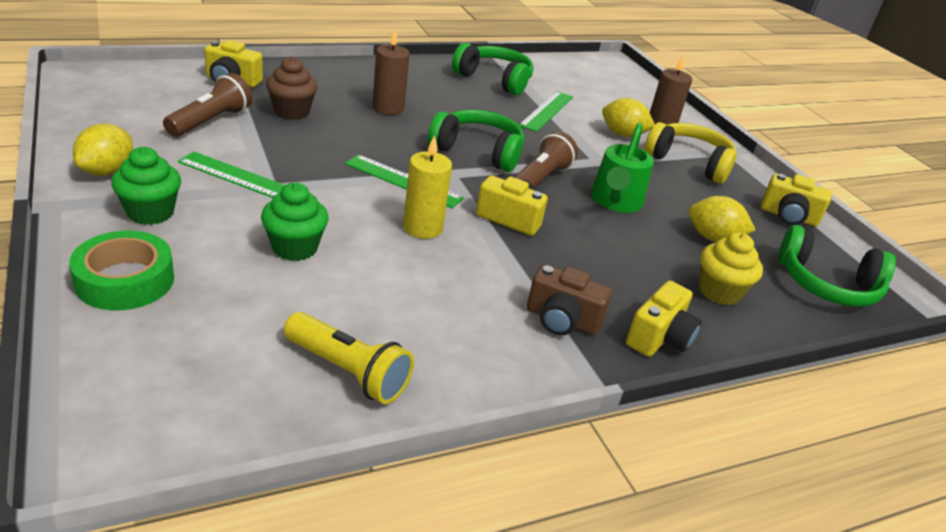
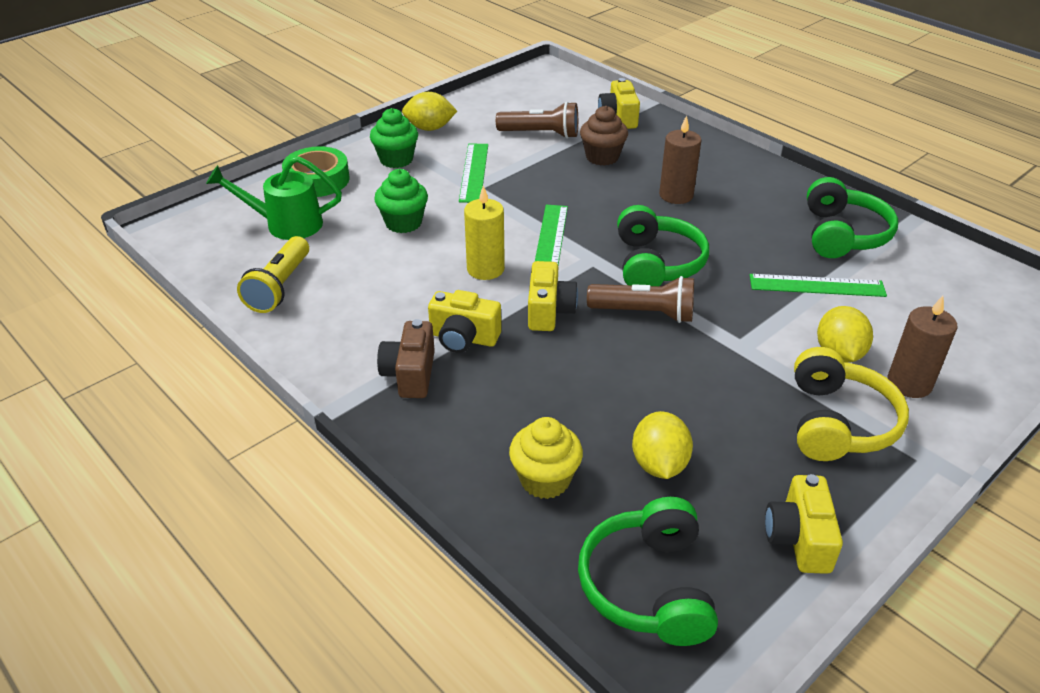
camera: 75 degrees right, 5 degrees up
(615, 202) = (657, 374): green watering can -> green watering can (285, 224)
(659, 338) = (427, 441): yellow camera -> yellow camera (463, 338)

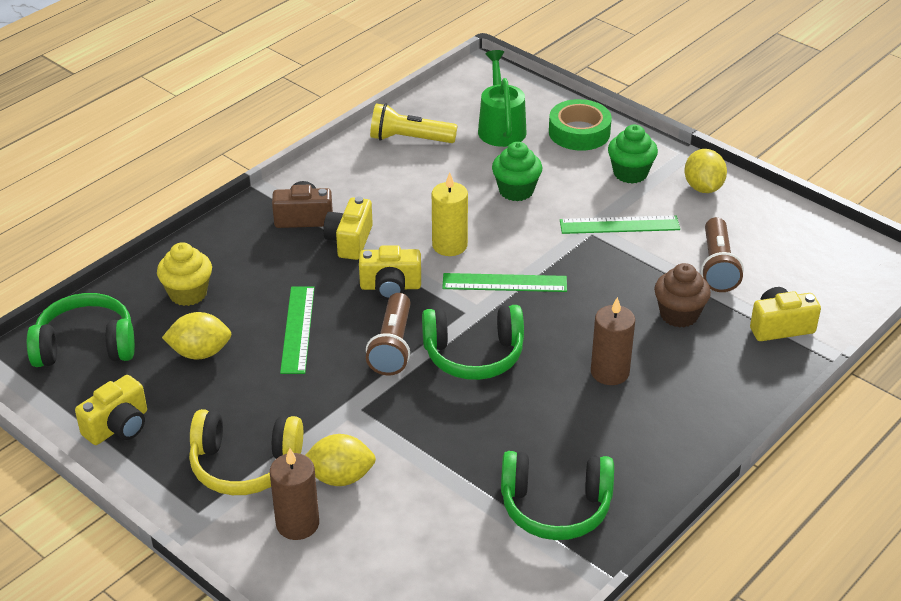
camera: 85 degrees right, 0 degrees up
(799, 539) = (118, 426): yellow camera -> yellow camera turned 135 degrees clockwise
(816, 285) = (451, 473): green ruler -> green ruler (298, 329)

